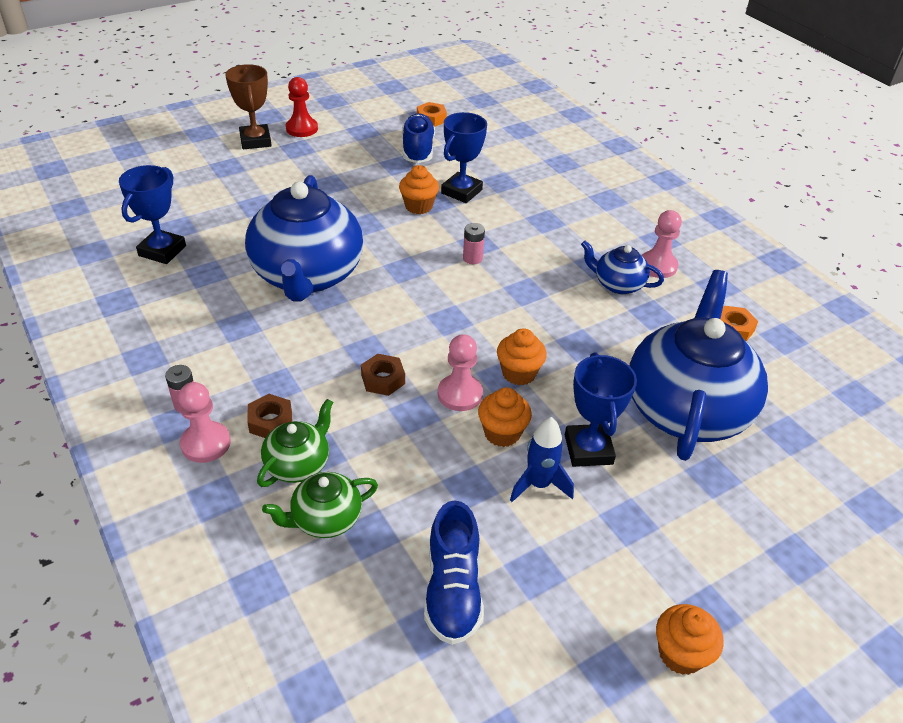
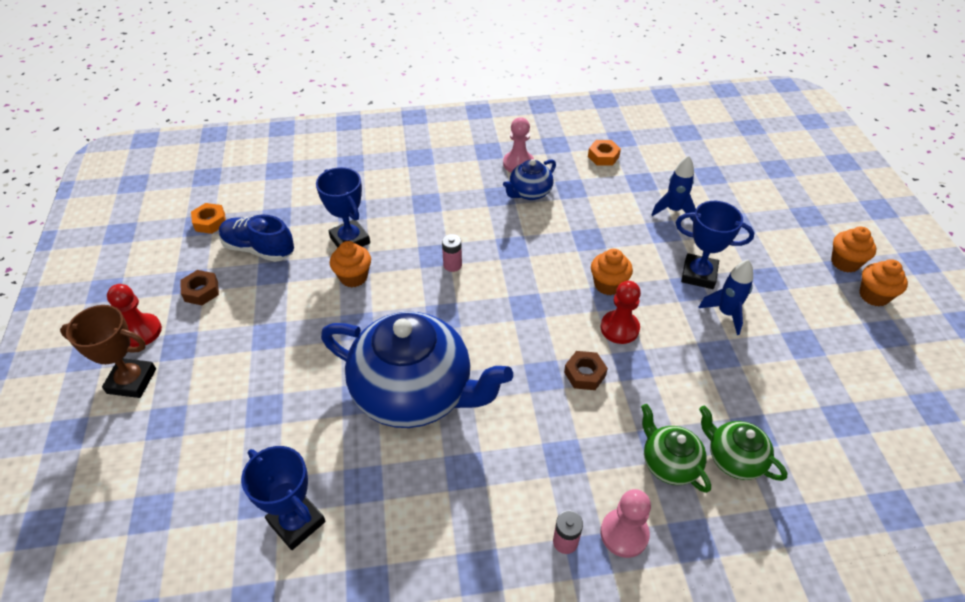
camera: 65 degrees left, 5 degrees up
(271, 421) = (611, 472): brown nut -> brown nut (201, 291)
(325, 519) = (734, 458): green teapot -> green teapot turned 135 degrees clockwise
(452, 590) = (814, 395): blue shoe -> none
(460, 394) = (619, 328): pink pawn -> red pawn
(502, 433) = (669, 316): orange cupcake -> orange cupcake (845, 262)
(686, 408) = (673, 210): blue teapot -> blue rocket

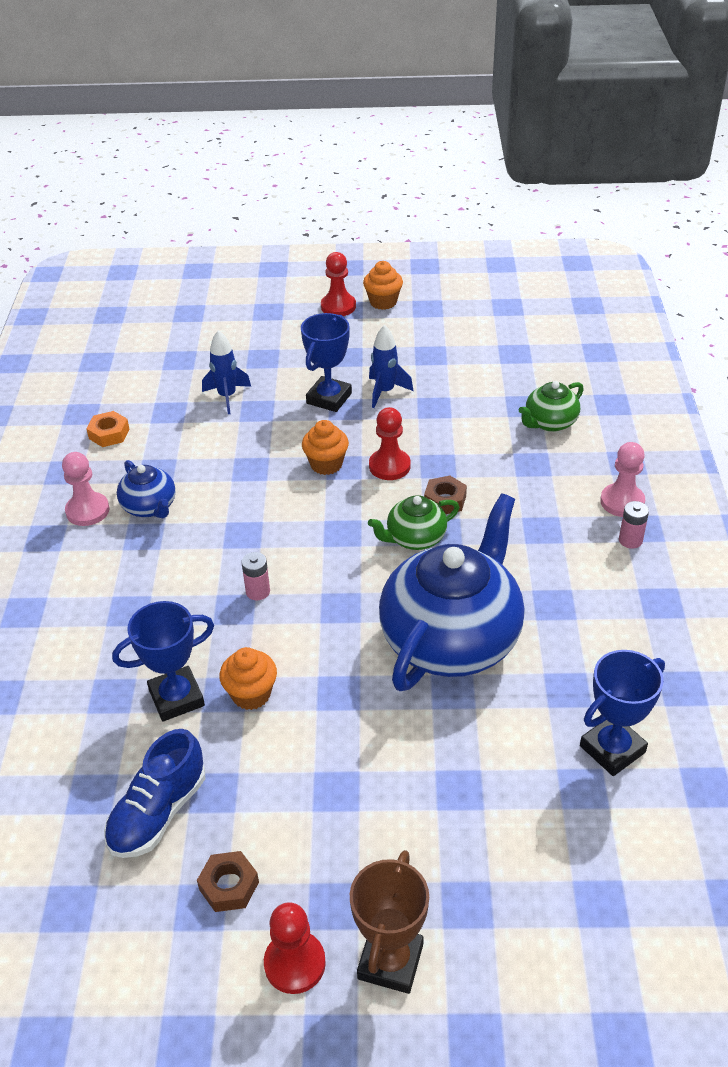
camera: 80 degrees left, 5 degrees down
(210, 222) = (68, 889): orange nut -> none
(669, 463) = (552, 462): green teapot -> green teapot (415, 538)
(845, 262) = (338, 306): orange cupcake -> red pawn

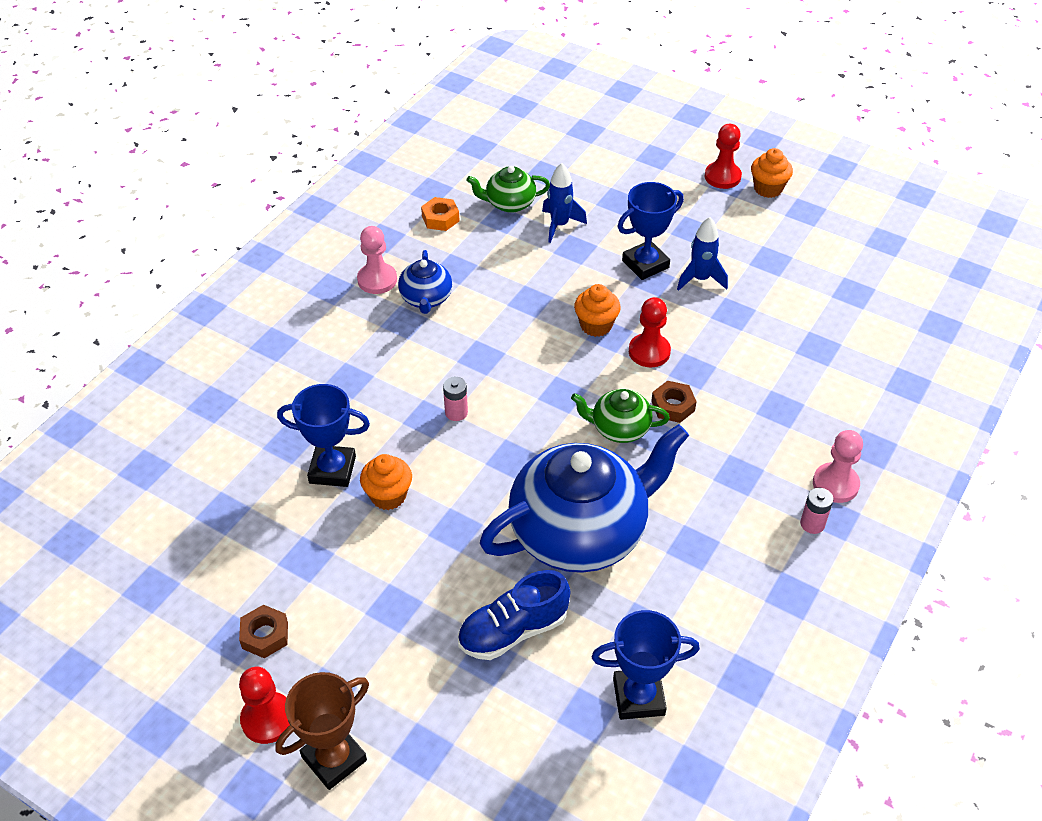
camera: 30 degrees right, 5 degrees up
(158, 813) = (256, 552): blue shoe -> blue shoe (513, 631)
(549, 422) = (830, 376): green teapot -> green teapot (509, 203)

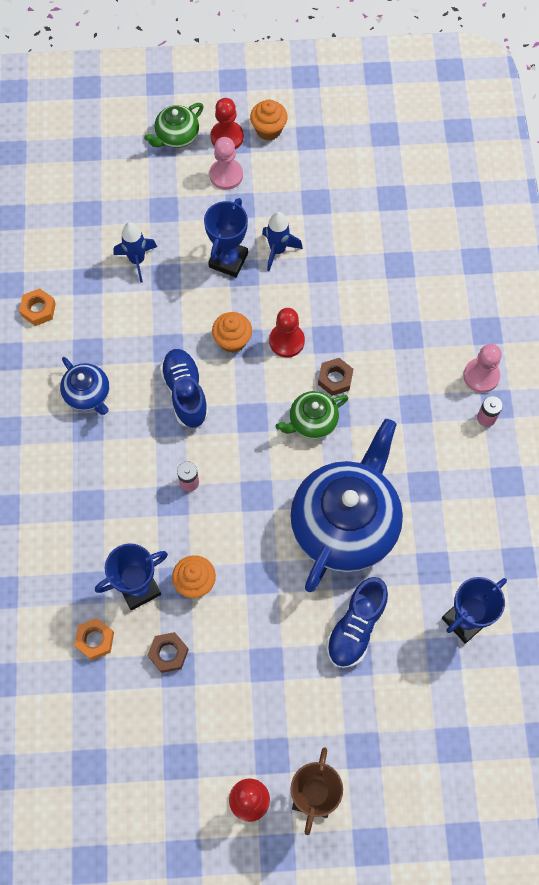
camera: 35 degrees left, 20 degrees up
(255, 488) = (95, 640): none -> orange nut
(265, 635) = (198, 744): brown nut -> brown nut (168, 653)
(377, 280) = (36, 400): pink pawn -> pink pawn (226, 175)
(509, 203) = (82, 262): green teapot -> green teapot (176, 136)
(515, 342) = (185, 393): none -> blue shoe

